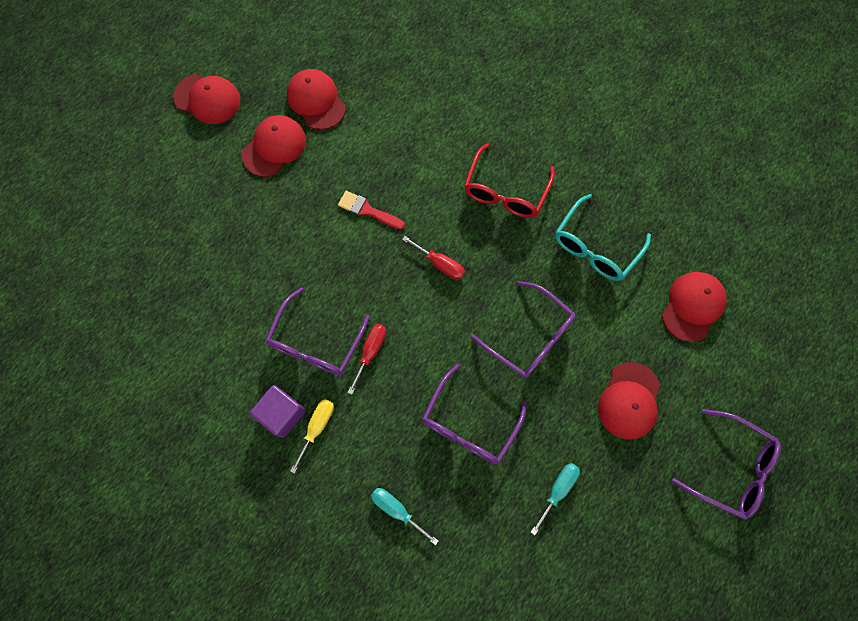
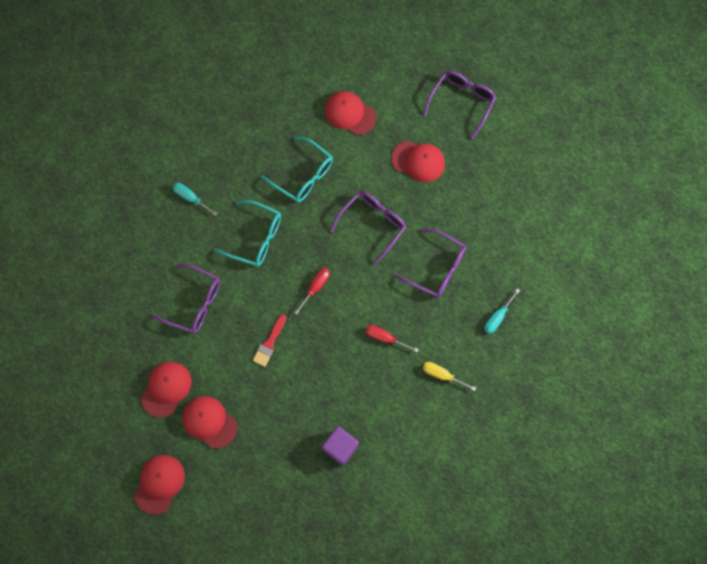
camera: 90 degrees left, 0 degrees up
(282, 414) = (433, 401): purple cube -> purple cube (340, 447)
(316, 101) = (166, 389): red cap -> red cap turned 150 degrees clockwise
(316, 341) = (377, 379): purple glasses -> purple glasses (193, 303)
(505, 191) = (255, 238): red glasses -> turquoise glasses
(558, 490) = (480, 211): turquoise screwdriver -> turquoise screwdriver (190, 198)

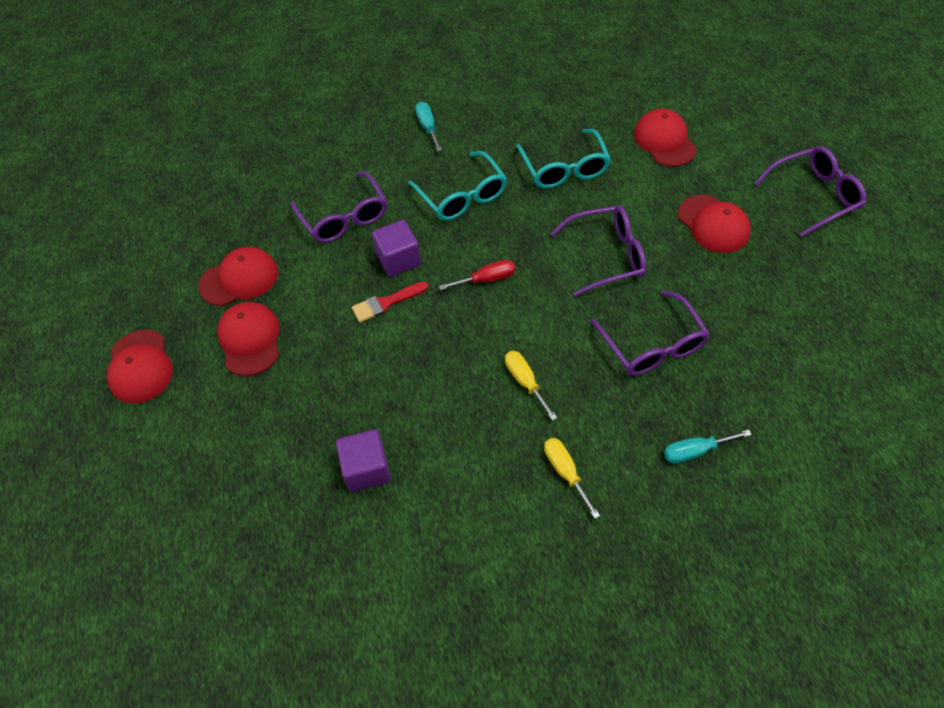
camera: 40 degrees right, 15 degrees down
(159, 484) = (140, 366): red cap -> red cap turned 105 degrees clockwise
(253, 309) = (398, 259): none -> purple cube
(385, 338) = (525, 381): red screwdriver -> yellow screwdriver

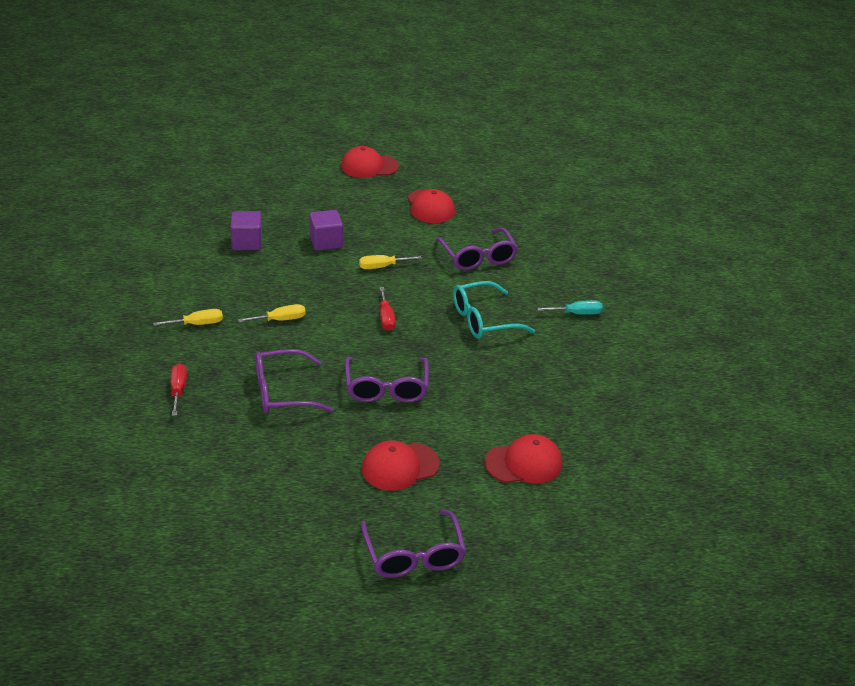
camera: 95 degrees right, 20 degrees down
(250, 339) = (373, 207): red cap -> none
(344, 217) = (477, 257): purple glasses -> purple glasses turned 90 degrees counterclockwise
(386, 303) = (382, 267): red brush -> yellow screwdriver
(398, 259) = (423, 278): purple cube -> purple cube (326, 242)
(564, 168) = (502, 385): turquoise glasses -> none
(695, 451) = (178, 390): turquoise screwdriver -> red screwdriver

